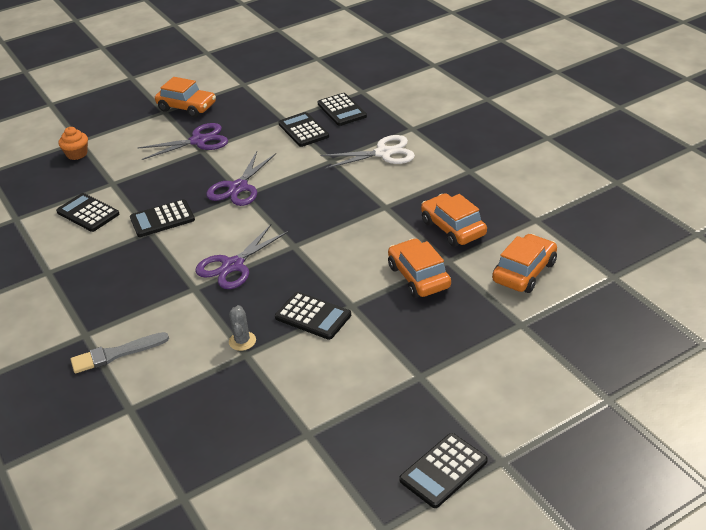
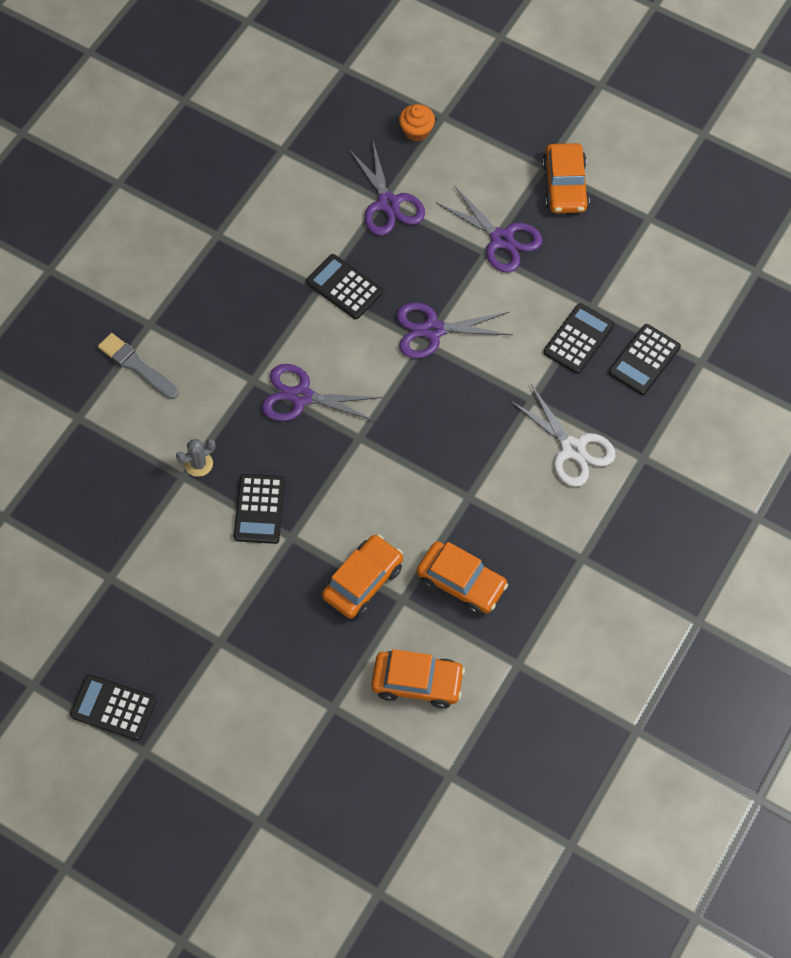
camera: 60 degrees right, 25 degrees up
(88, 213) = (321, 210): black calculator -> none
(118, 181) = (388, 203): none -> purple scissors
(453, 228) = (461, 583): orange car -> orange car turned 90 degrees clockwise

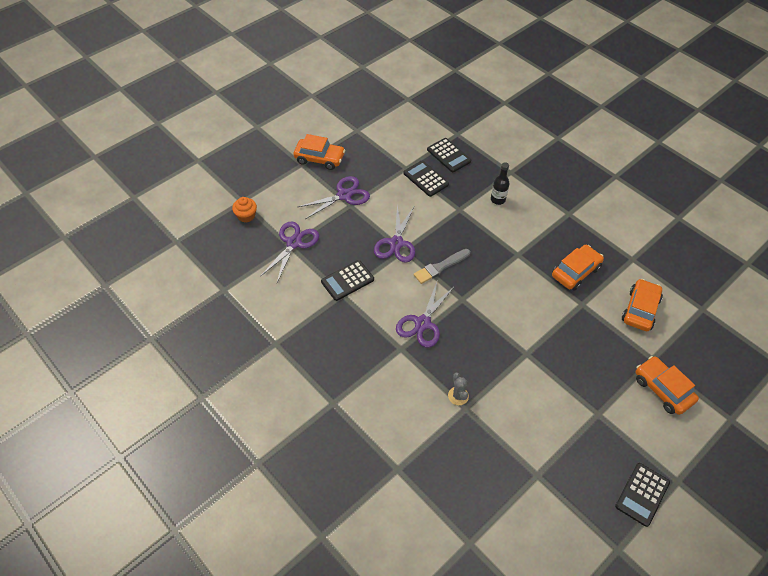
camera: 75 degrees left, 10 degrees down
(136, 366) = (366, 419): grey brush -> grey brush (440, 267)
(259, 509) = (502, 367): black calculator -> none
(363, 581) = (566, 321): orange car -> orange car (662, 389)
(388, 203) = (294, 243): purple scissors -> purple scissors turned 60 degrees counterclockwise
(572, 449) = (498, 199): white scissors -> black bottle

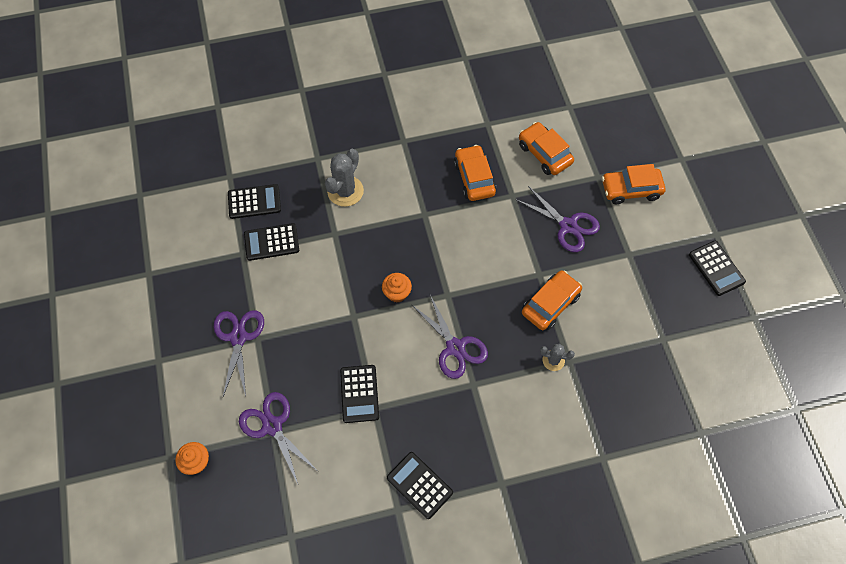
camera: 60 degrees left, 10 degrees up
(301, 349) = (419, 485): none -> black calculator
(319, 158) = (163, 336): orange car -> orange car (550, 304)
(396, 243) = (340, 319): purple scissors -> purple scissors (568, 226)
(440, 267) = (397, 293): grey brush -> orange cupcake
(498, 199) = (345, 191): black bottle -> grey cactus

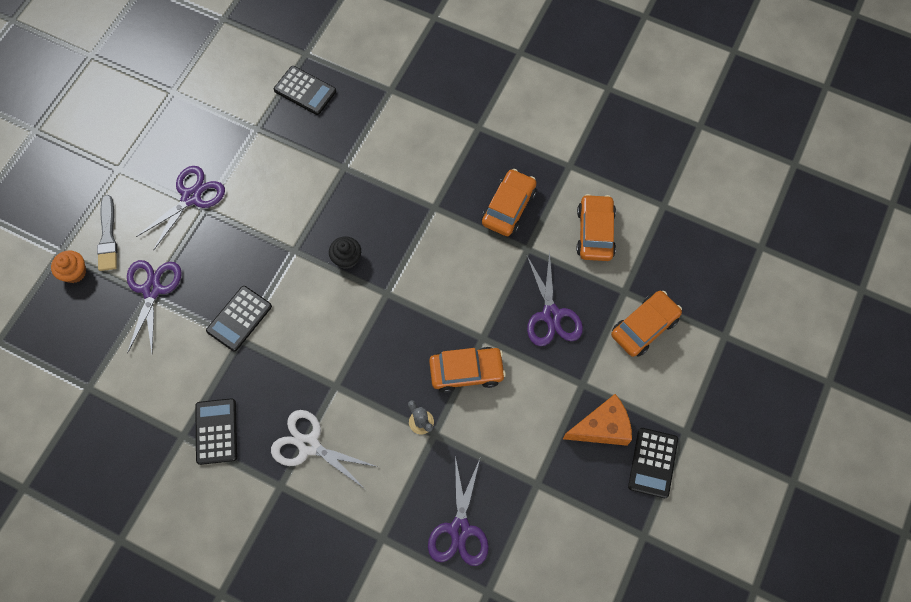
camera: 40 degrees right, 5 degrees up
(198, 415) = (108, 237): none -> grey brush
(271, 242) = (287, 136): black calculator -> none
(345, 191) = (387, 136): grey cactus -> none
(397, 293) = (346, 258): orange cupcake -> black cupcake
(455, 348) = (350, 343): purple scissors -> purple scissors (459, 529)
(494, 439) = (309, 445): none -> white scissors
(631, 189) = (644, 327): orange car -> orange car turned 105 degrees clockwise
(666, 271) = (601, 427): none -> orange cheese

